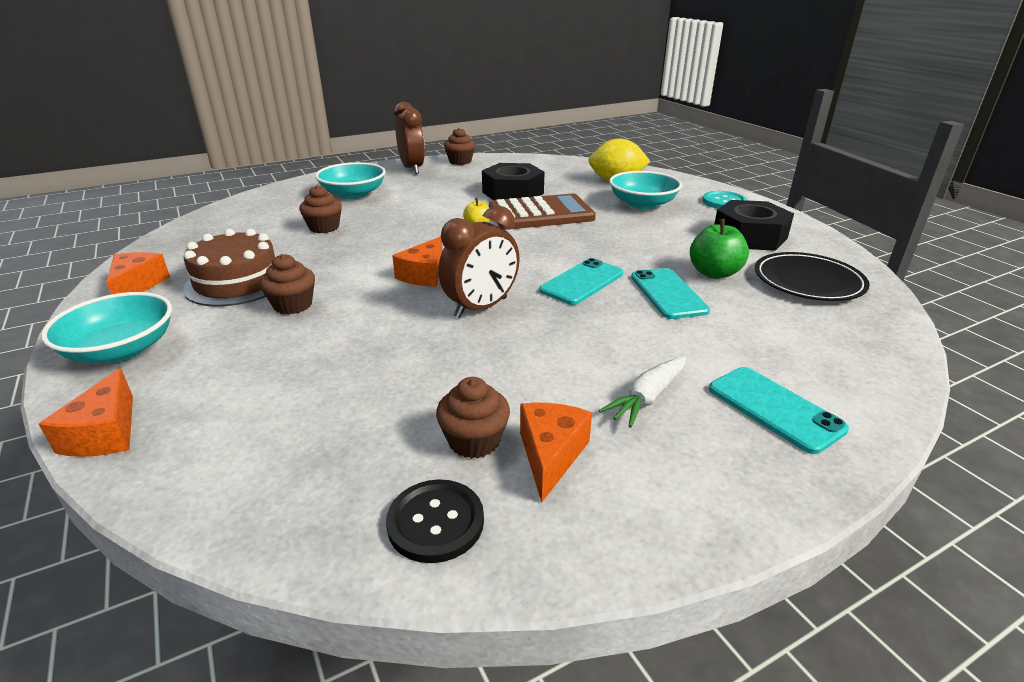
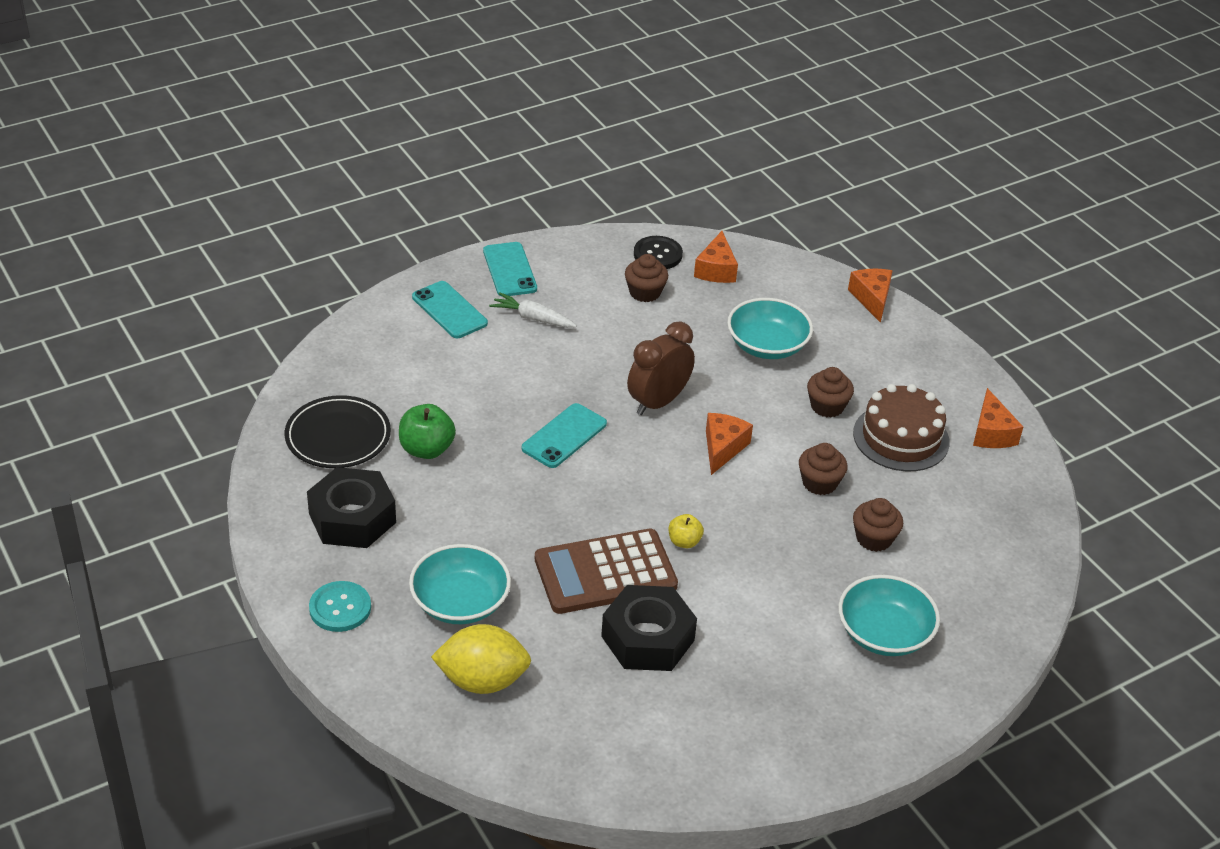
camera: 175 degrees right, 10 degrees up
(121, 349) = (928, 360): turquoise bowl -> turquoise bowl (767, 345)
(412, 169) = (831, 734): brown clock -> none
(460, 161) = (755, 771): brown cupcake -> brown cupcake (819, 483)
(550, 455) = (598, 284): orange cheese -> orange cheese (716, 269)
(647, 398) = (532, 318): white carrot -> white carrot turned 105 degrees counterclockwise
(668, 294) = (484, 419): turquoise phone -> turquoise phone (509, 270)

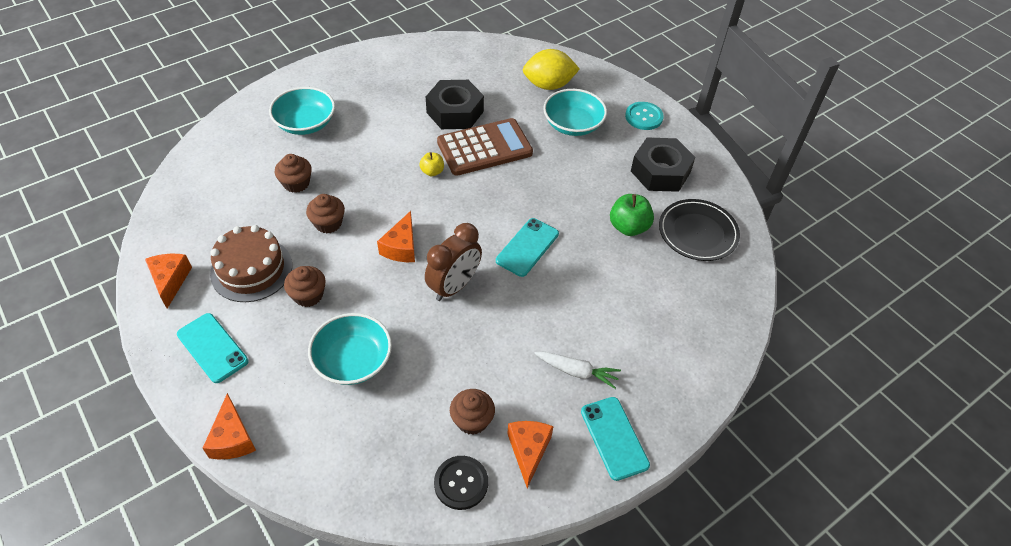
camera: 175 degrees right, 10 degrees up
(449, 310) = (656, 373): turquoise phone -> turquoise phone (212, 348)
(716, 269) = (397, 465): orange cheese -> orange cheese (528, 451)

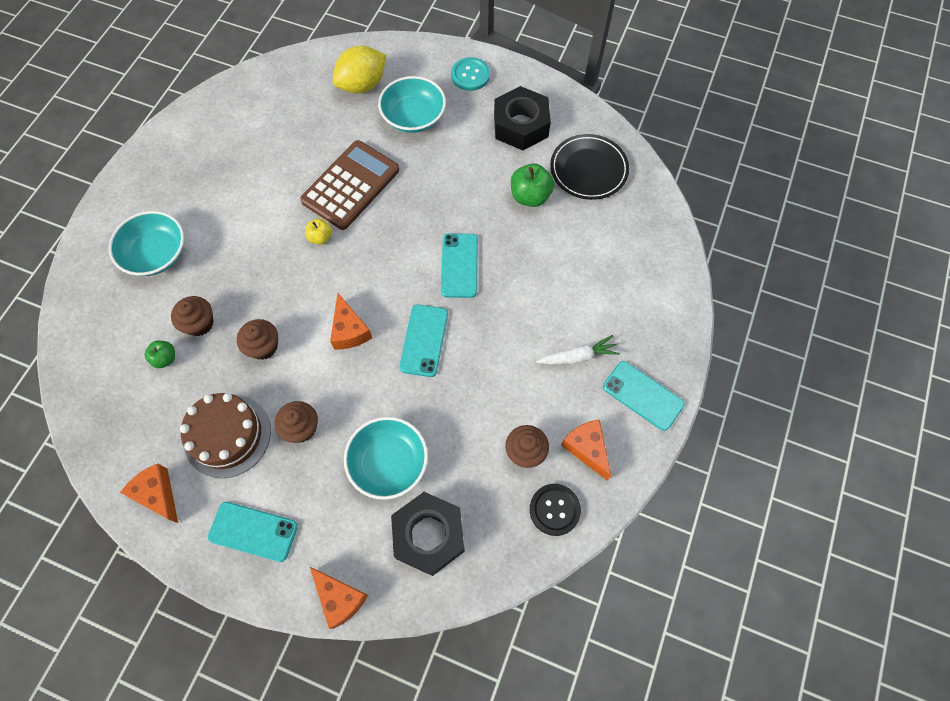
camera: 30 degrees left, 15 degrees up
(253, 193) = (165, 358): none -> green apple
(454, 286) = (424, 340): brown clock -> turquoise phone
(455, 112) = (295, 161): black nut -> black nut (429, 535)

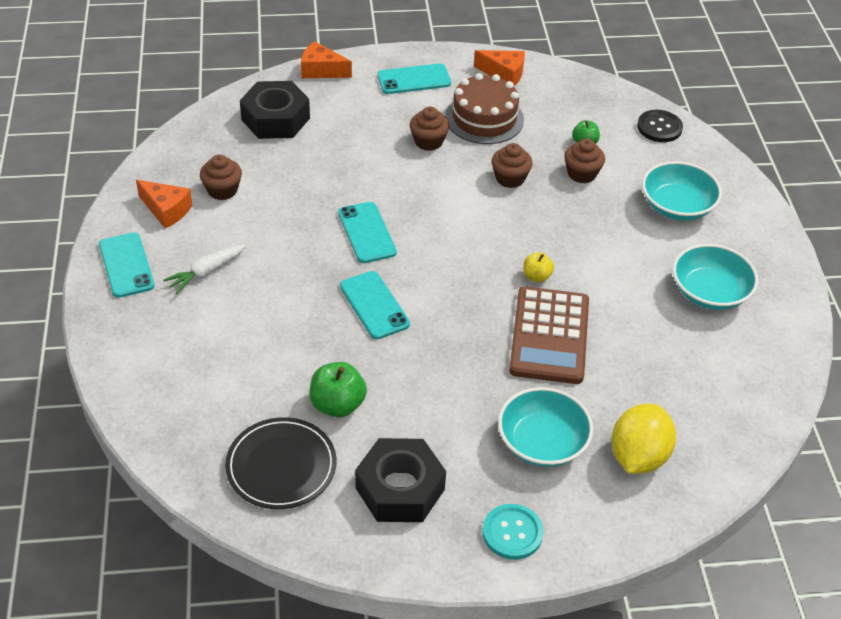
camera: 150 degrees right, 20 degrees down
(349, 330) = (443, 215): orange cheese -> none
(388, 463) = (338, 146): turquoise bowl -> turquoise bowl (709, 292)
(554, 510) = (178, 164): black button -> black button (659, 127)
(643, 395) = (126, 265): turquoise phone -> turquoise phone turned 60 degrees clockwise

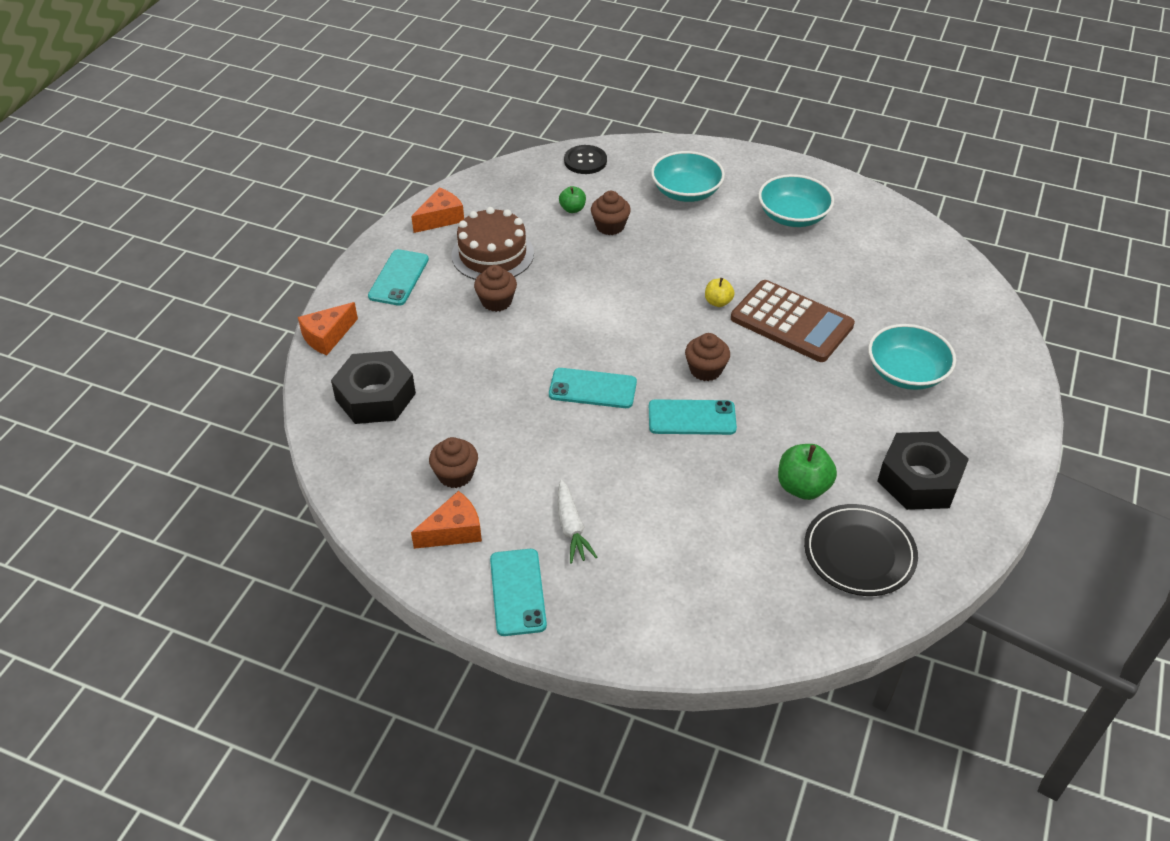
camera: 60 degrees left, 0 degrees up
(126, 265) = (517, 592): turquoise phone -> turquoise phone turned 75 degrees clockwise
(510, 178) = (585, 270): brown cupcake -> brown cupcake (705, 370)
(512, 533) = (993, 427): turquoise button -> none
(638, 456) = (944, 325): yellow lemon -> none

